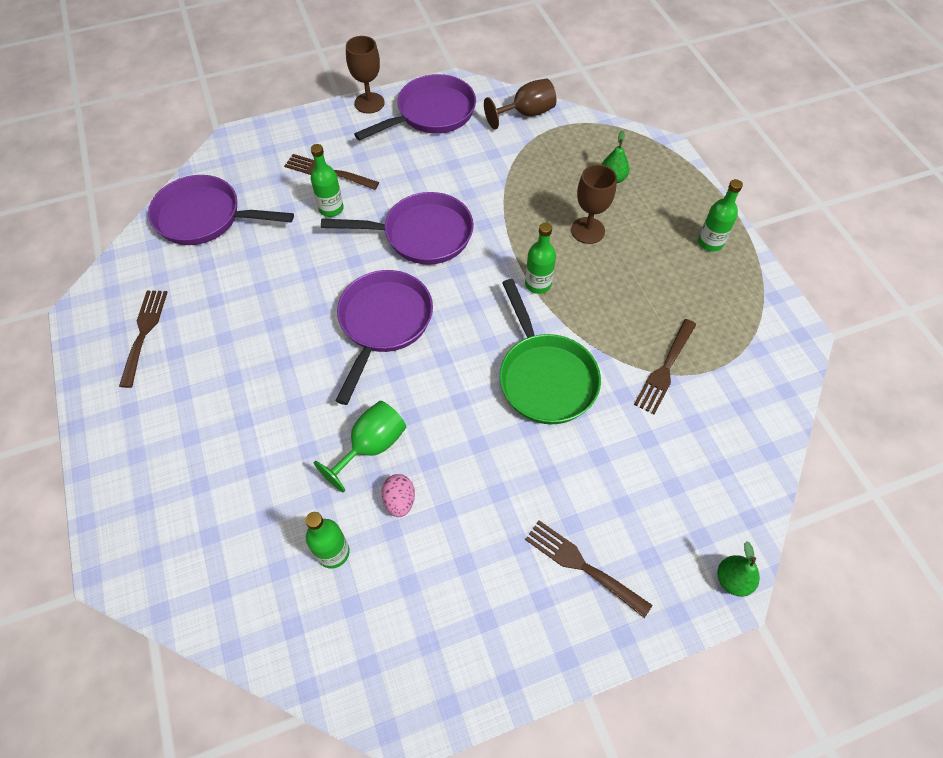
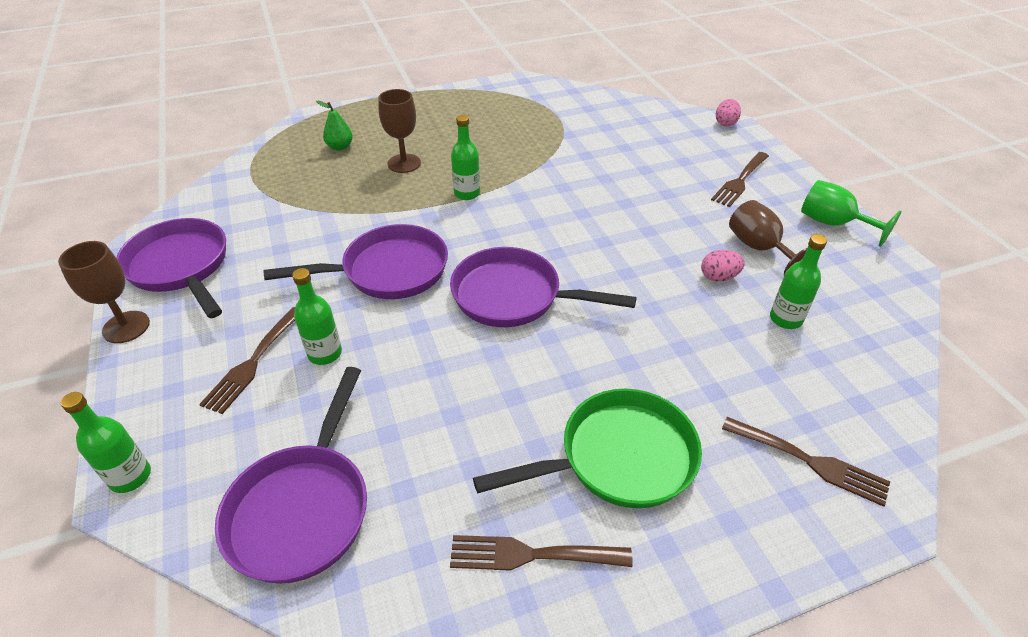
camera: 90 degrees left, 15 degrees down
(371, 446) = (666, 298): green goblet -> green goblet (833, 223)
(421, 235) = (388, 271): purple pan -> purple pan turned 75 degrees clockwise
(526, 113) = (219, 195): brown goblet -> brown goblet (759, 248)
(545, 377) = (572, 192): green pan -> green pan (618, 458)
(665, 369) = (559, 135): brown fork -> brown fork (810, 461)
(710, 243) = (430, 106): green bottle -> green bottle (130, 477)
(732, 580) = (725, 123): green pear -> pink egg

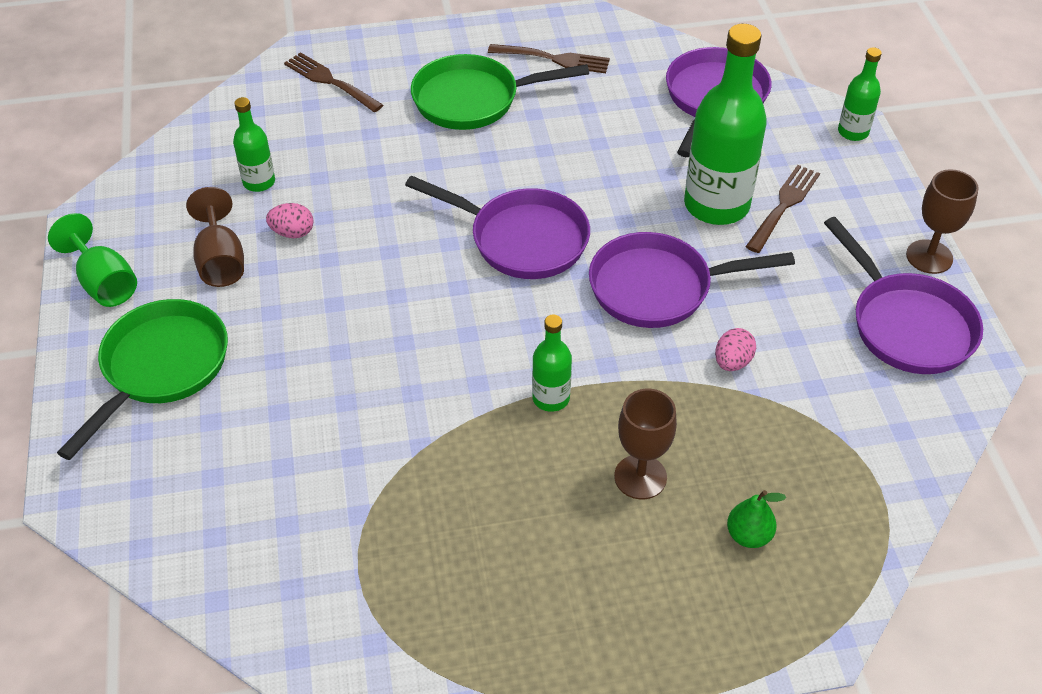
camera: 170 degrees left, 5 degrees up
(325, 353) = (716, 205): green bottle -> green bottle, size x2.00
(725, 123) = (81, 503): pink egg -> pink egg (732, 362)
(740, 181) = (160, 368): brown fork -> green pan

